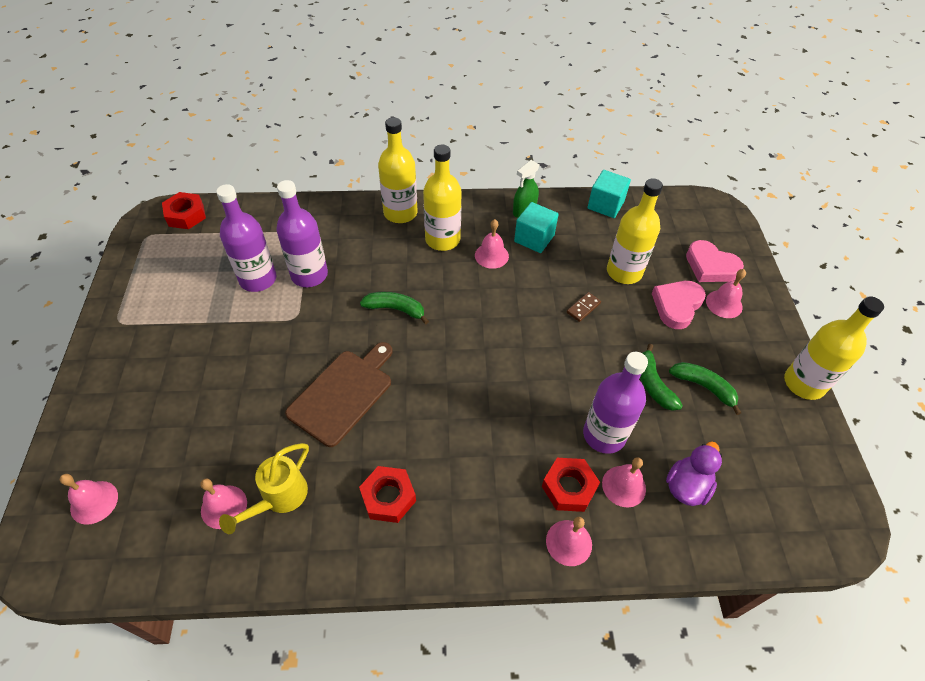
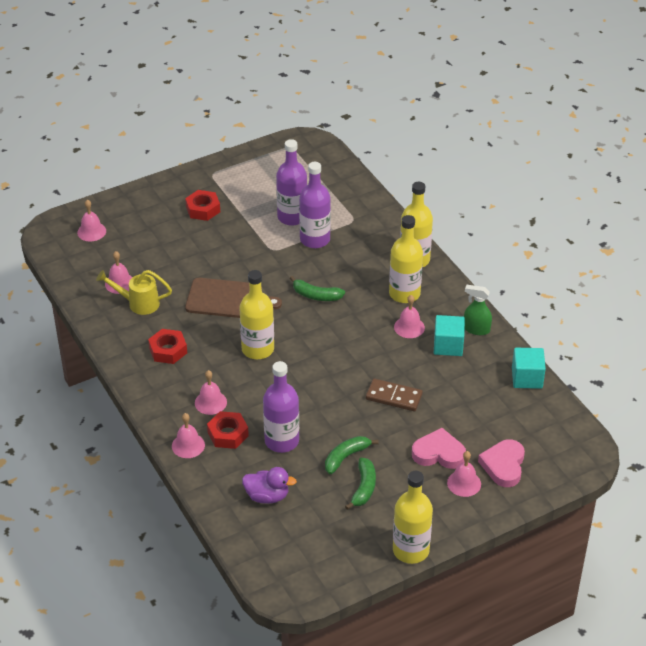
camera: 65 degrees right, 10 degrees down
(186, 215) = (322, 154): red nut -> red nut (203, 209)
(396, 309) = (316, 295): green banana -> green banana turned 120 degrees clockwise
(583, 308) = (393, 397): brown domino -> brown domino, size x1.71
(624, 272) = (452, 411): yellow bottle -> yellow bottle (258, 349)
(624, 486) = (246, 462): pink bell -> pink bell (210, 402)

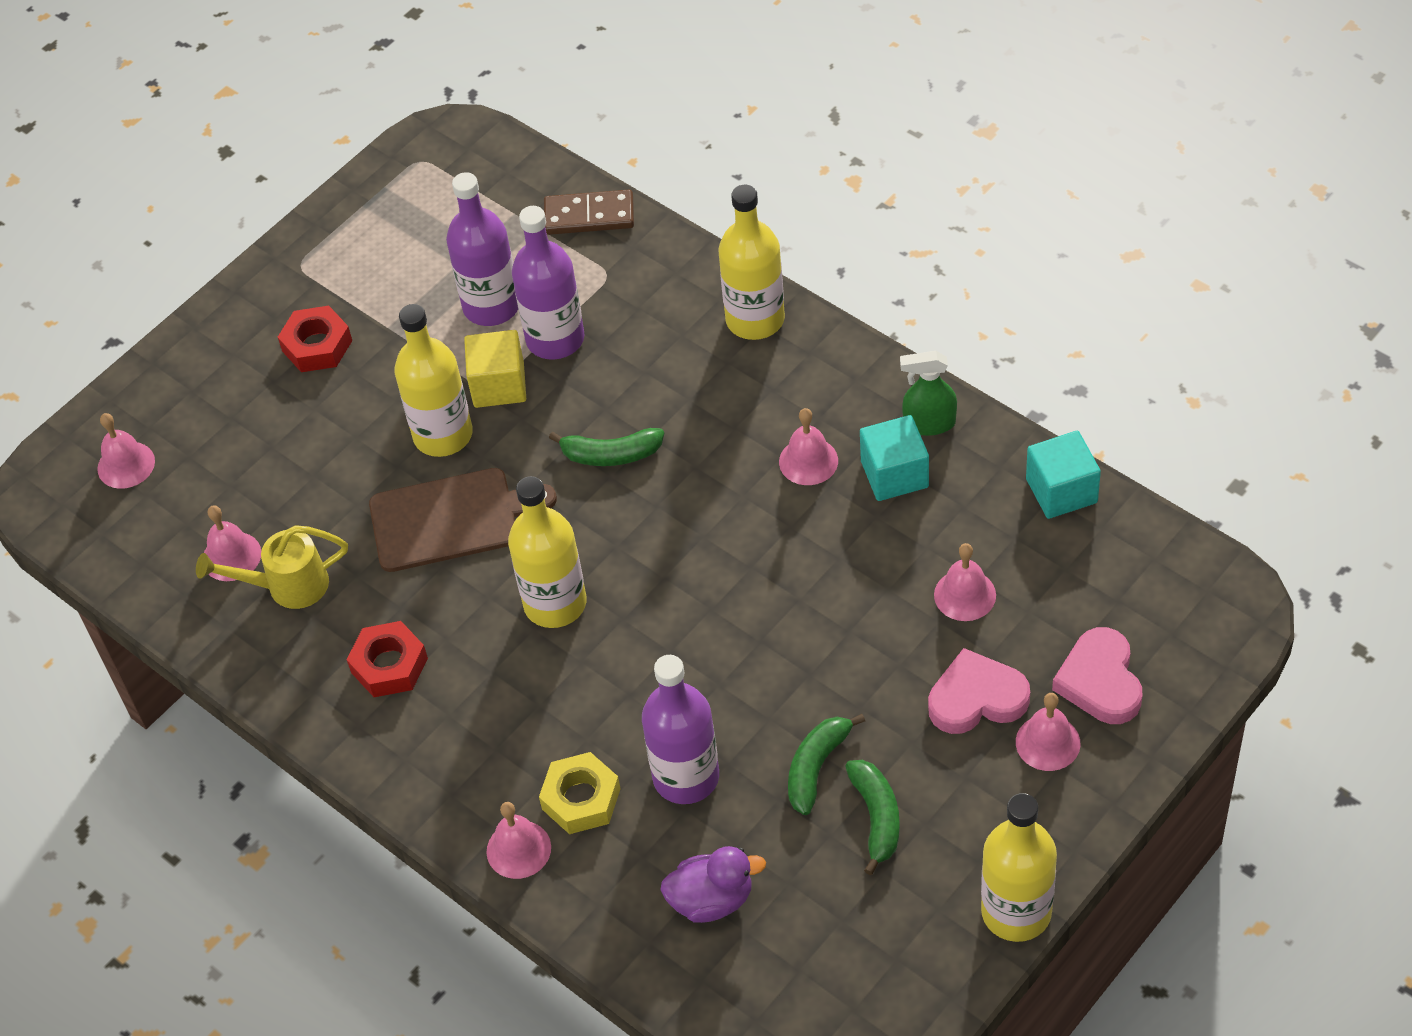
camera: 15 degrees left, 10 degrees up
(210, 402) = (519, 745): pink bell -> pink bell (965, 595)
(228, 434) = (581, 799): red nut -> yellow nut
(278, 251) = (499, 385): none -> yellow cube
(393, 397) = (846, 613): brown domino -> brown domino (589, 216)
(404, 294) = (769, 395): yellow bottle -> yellow bottle (443, 435)

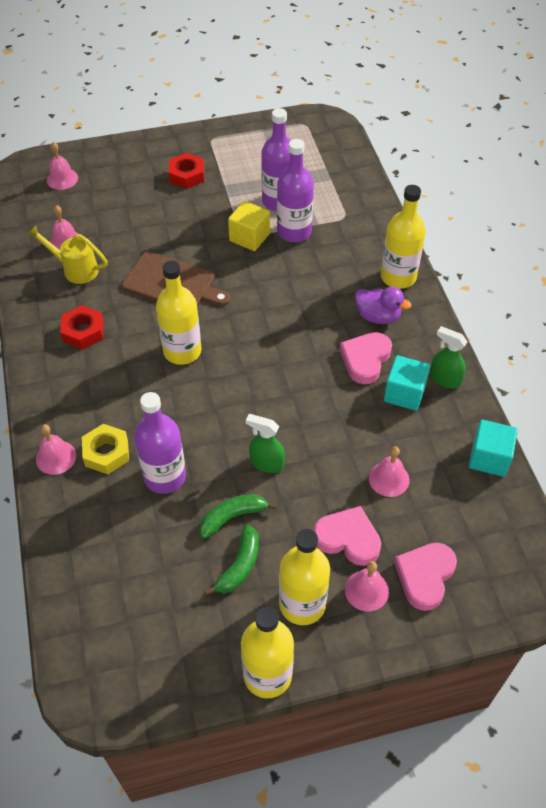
camera: 30 degrees right, 0 degrees up
(443, 435) = (204, 244): yellow bottle -> yellow bottle (302, 604)
(589, 216) = (359, 187): brown domino -> none
(611, 455) = (271, 298): green banana -> none
(712, 899) = (119, 549): purple duck -> purple duck (378, 316)
(799, 674) = (266, 463): none -> green spray bottle
(808, 461) = (365, 359): pink bell -> pink heart

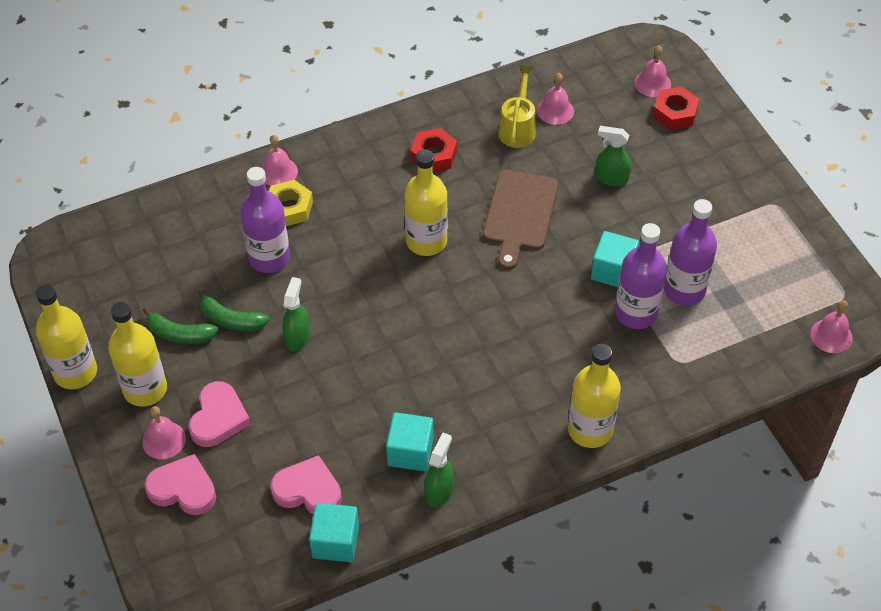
camera: 80 degrees right, 0 degrees up
(154, 221) = (611, 178): none -> green spray bottle
(187, 175) = (698, 192): red nut -> red nut (675, 113)
(233, 517) = (231, 320): green banana -> green banana turned 150 degrees clockwise
(249, 237) = (613, 271): yellow cube -> turquoise cube
(365, 359) = (451, 409): pink heart -> pink heart (308, 490)
(378, 316) = (519, 414): purple duck -> none
(389, 479) = (294, 447): pink bell -> pink bell (831, 335)

